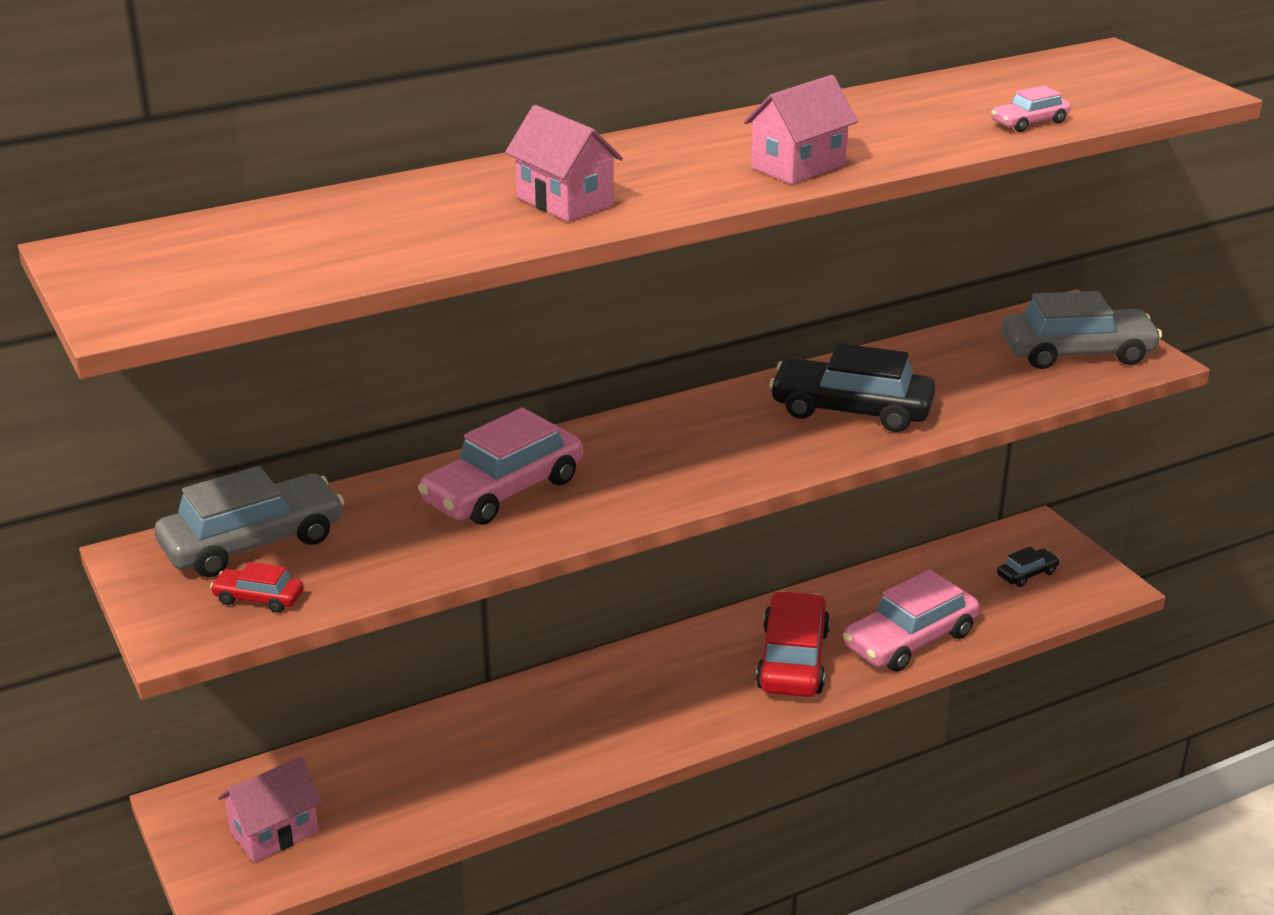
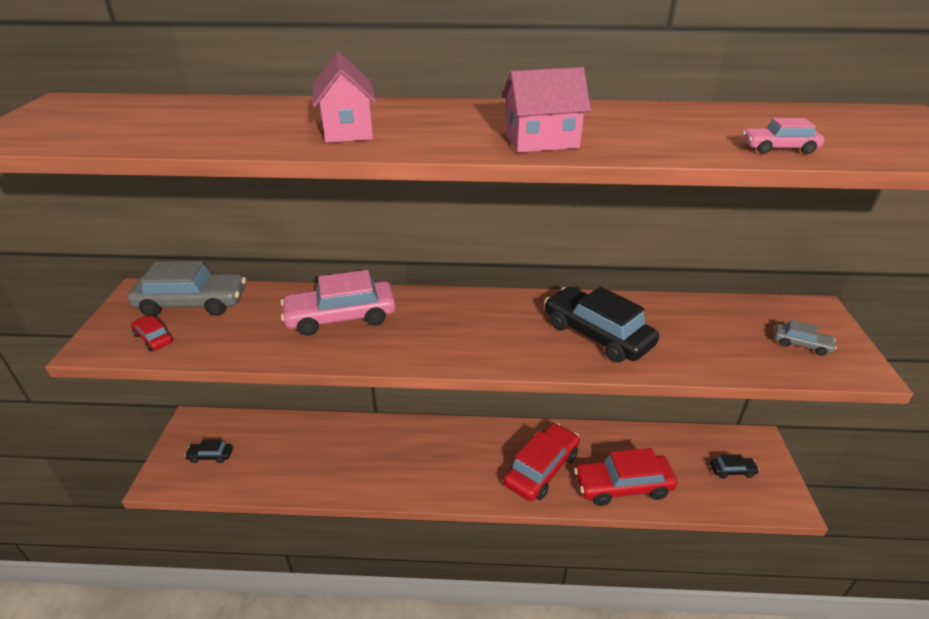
camera: 30 degrees right, 5 degrees up
(274, 832) = (210, 456): pink house -> black car
(909, 639) = (622, 486): pink car -> red car
(1077, 353) = (801, 344): grey car -> grey car, size x0.47

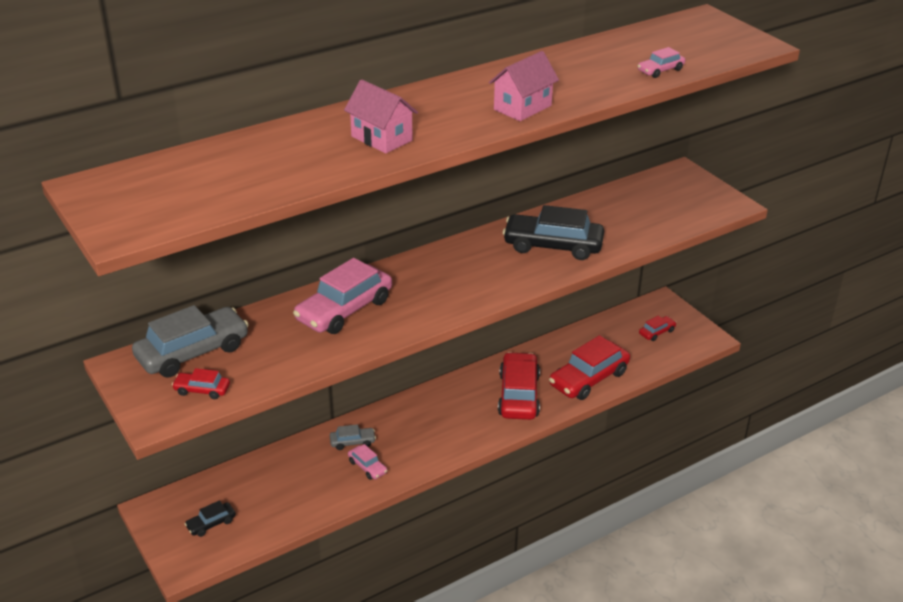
camera: 35 degrees left, 0 degrees up
(359, 470) = (367, 467): none -> pink car
(732, 471) = (657, 332): black car -> red car
(801, 344) = (687, 201): grey car -> grey car (352, 442)

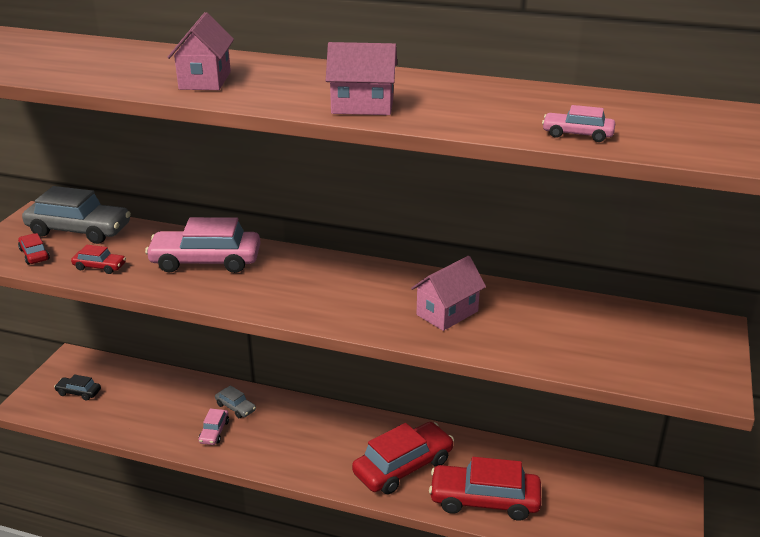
camera: 50 degrees right, 5 degrees down
(553, 246) = (447, 313): black car -> pink house
(657, 332) = (621, 510): red car -> red car (99, 267)

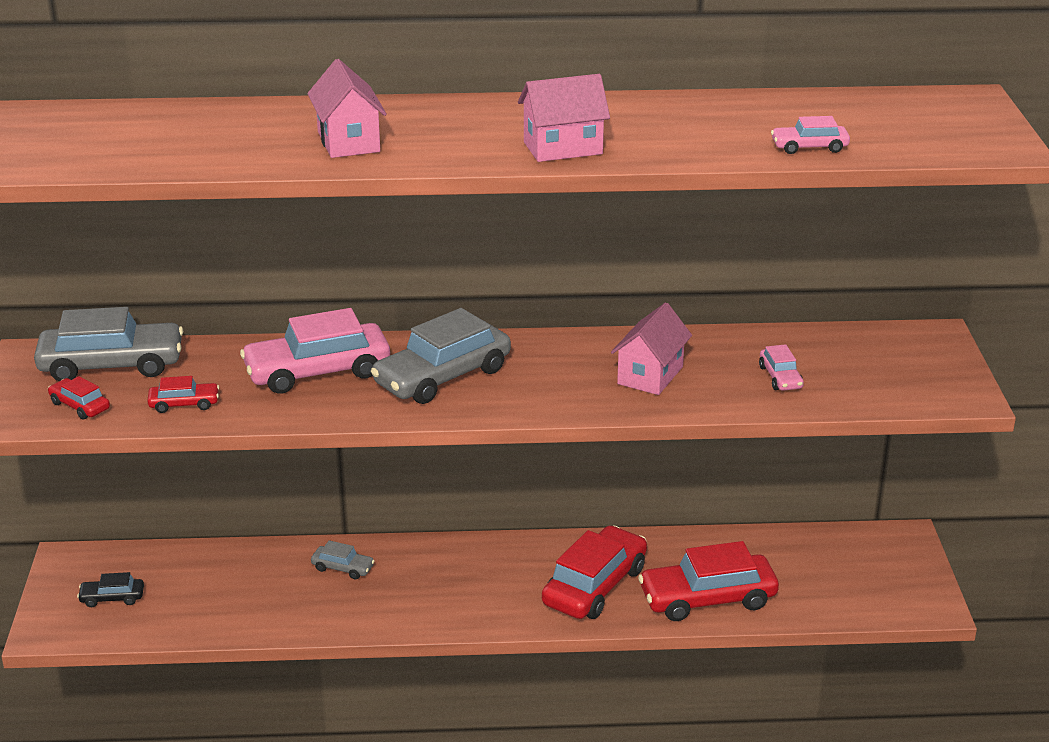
camera: 20 degrees left, 0 degrees up
(214, 432) = (334, 602): pink car -> pink car (780, 377)
(289, 282) = (442, 376): none -> grey car

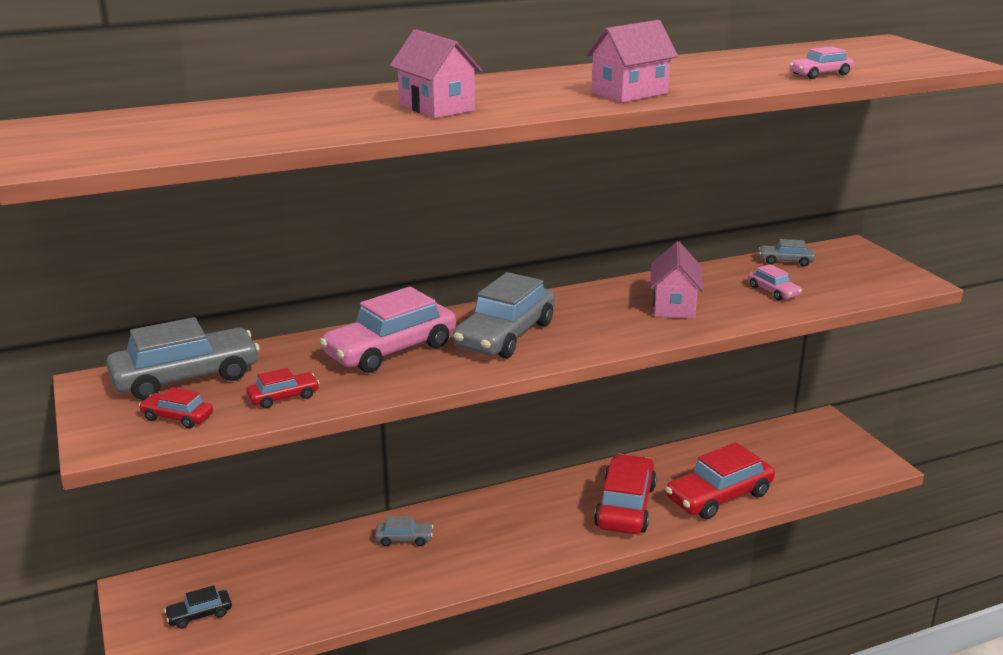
camera: 20 degrees left, 5 degrees down
(834, 340) = (786, 261): none -> grey car

